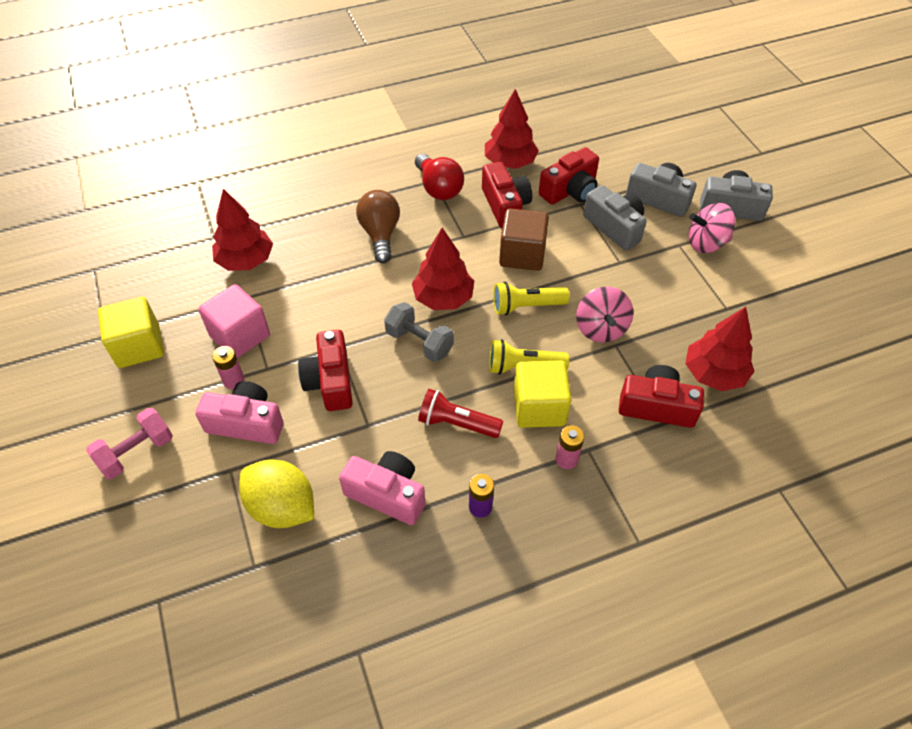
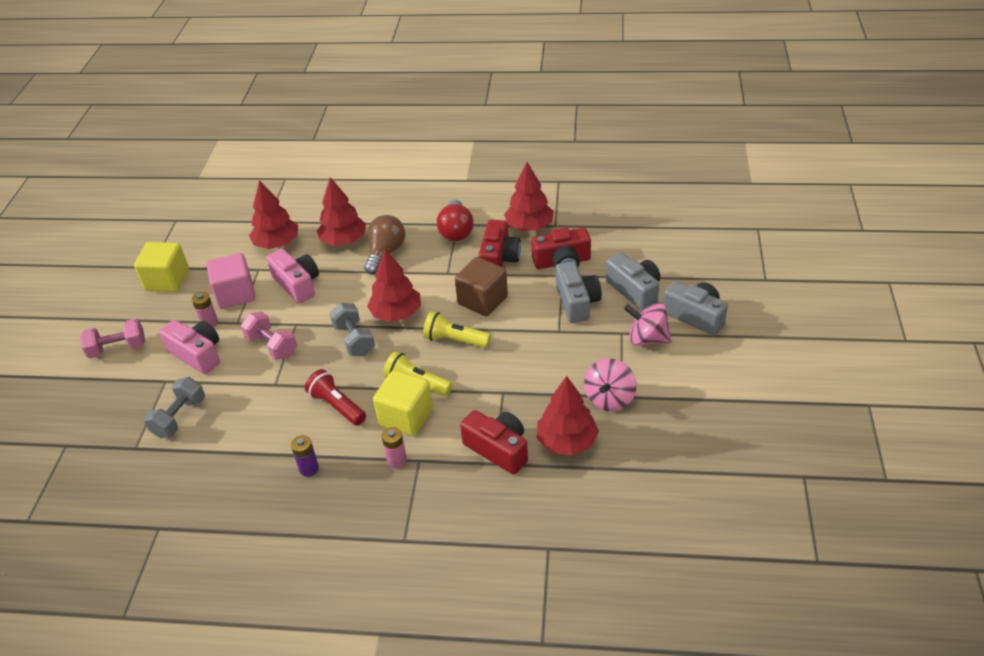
camera: 30 degrees right, 10 degrees down
(282, 507) = (179, 417): yellow lemon -> grey dumbbell
(322, 234) = (344, 241): none -> red tree
(330, 381) = (272, 346): red camera -> pink dumbbell
(387, 494) = (252, 435): pink camera -> pink camera (297, 284)
(601, 328) = (501, 376): pink spinning top -> pink spinning top (609, 398)

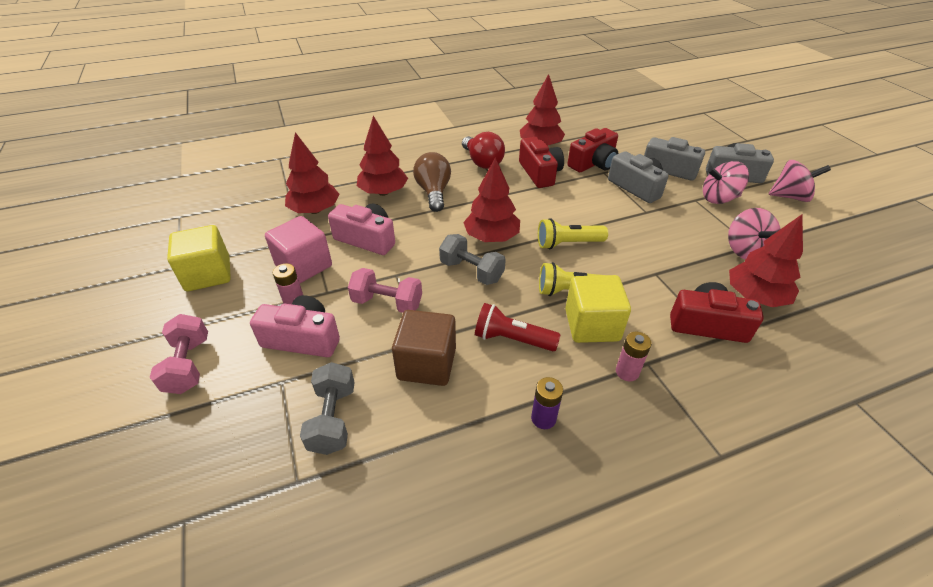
camera: 30 degrees left, 0 degrees up
(118, 348) = (188, 365): pink dumbbell -> pink dumbbell turned 60 degrees counterclockwise
(482, 300) = (559, 206): brown cube -> brown cube (427, 364)
(726, 359) = (789, 197): none -> pink spinning top

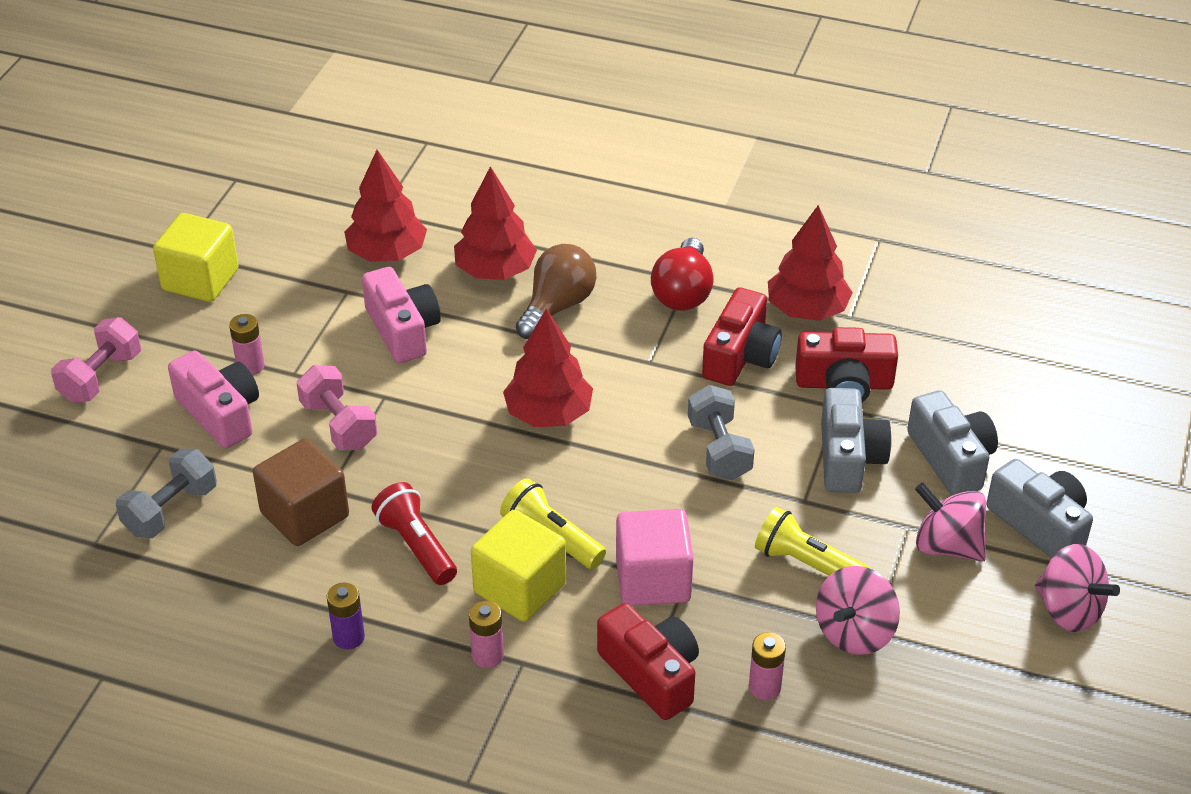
camera: 40 degrees right, 0 degrees up
(304, 266) = (301, 326): pink cube -> pink cube (653, 580)
(471, 271) = (470, 443): grey dumbbell -> grey dumbbell (719, 449)
(567, 243) = (631, 479): yellow flashlight -> yellow flashlight (807, 563)
(755, 297) = (764, 687): red tree -> pink battery

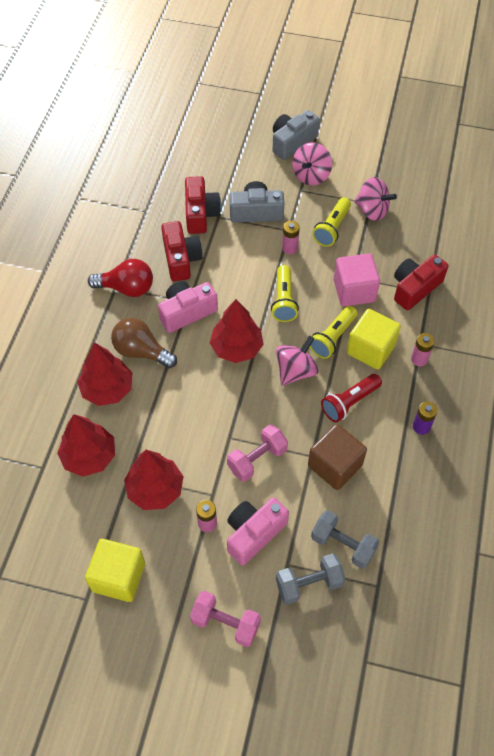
camera: 95 degrees left, 15 degrees up
(403, 330) = (167, 435): pink camera -> pink camera (187, 312)
(640, 480) = (284, 300): none -> yellow flashlight
(719, 449) = (256, 266): grey dumbbell -> grey dumbbell (309, 584)
(740, 356) = (181, 259): red camera -> red camera turned 60 degrees clockwise
(764, 687) = (412, 244): pink battery -> pink battery (290, 248)
(807, 310) = (140, 230): red tree -> red tree (155, 489)
(951, 459) = (252, 172): grey camera -> none
(1068, 610) = (343, 135): pink spinning top -> pink spinning top (295, 371)

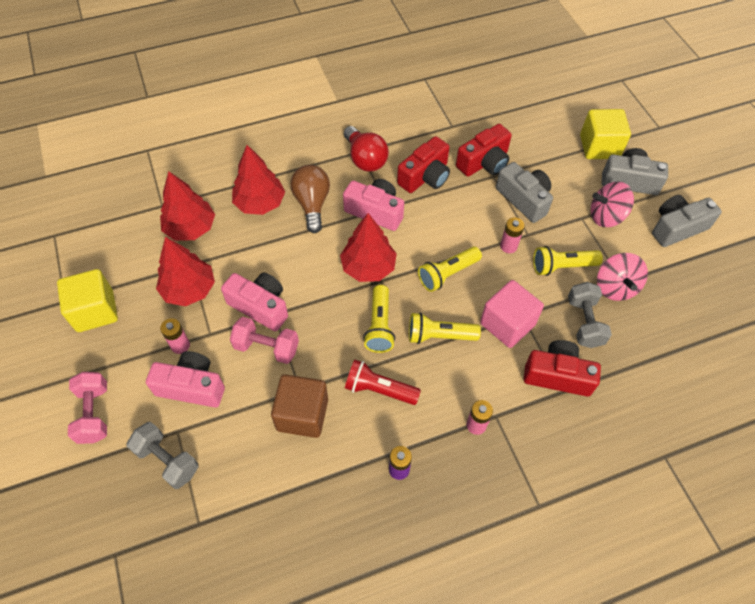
camera: 55 degrees right, 0 degrees up
(214, 444) = (260, 306): none -> pink camera
(295, 371) = (379, 326): pink spinning top -> yellow flashlight
(343, 545) = (223, 468): grey dumbbell -> grey dumbbell (584, 322)
(352, 145) = (677, 228): none -> grey camera
(370, 349) = (452, 375): yellow cube -> yellow cube (599, 147)

